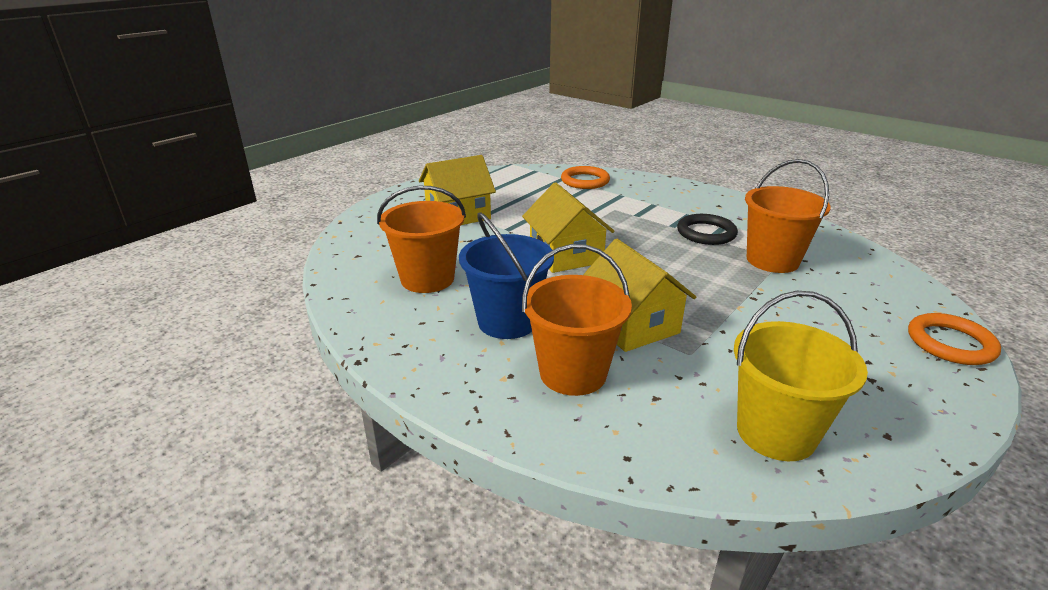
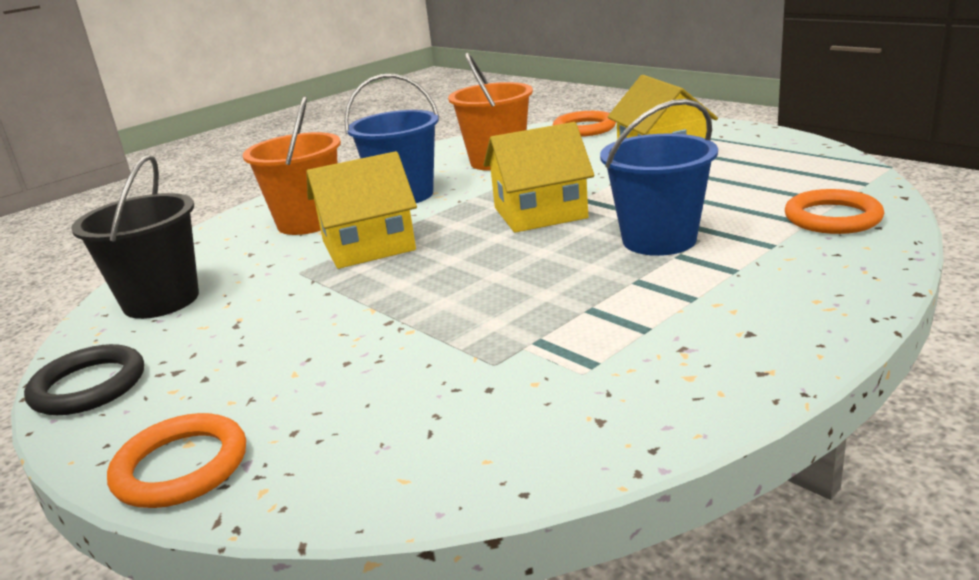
camera: 100 degrees right, 5 degrees down
(354, 242) = (584, 128): none -> orange ring
(615, 219) = (659, 240): none -> blue bucket
(706, 233) = (607, 307): black ring -> black ring (88, 386)
(772, 260) = (494, 354): orange bucket -> none
(776, 433) = (161, 300): yellow bucket -> black bucket

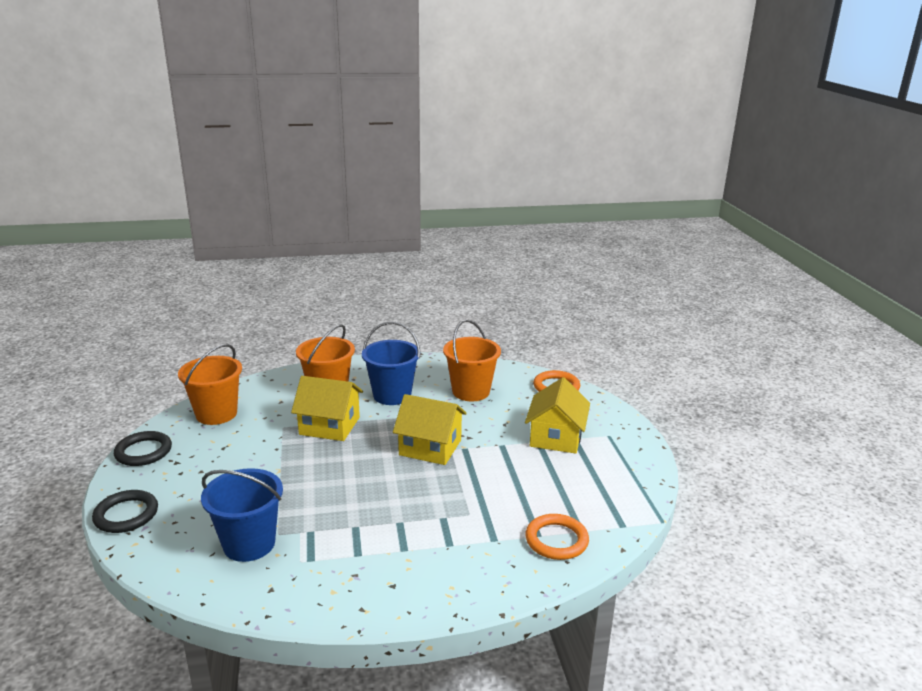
camera: 30 degrees right, 0 degrees up
(161, 300) = (216, 414): black bucket -> orange bucket
(181, 467) = (126, 515): orange ring -> black ring
(659, 240) = (451, 502): blue bucket -> blue bucket (249, 544)

